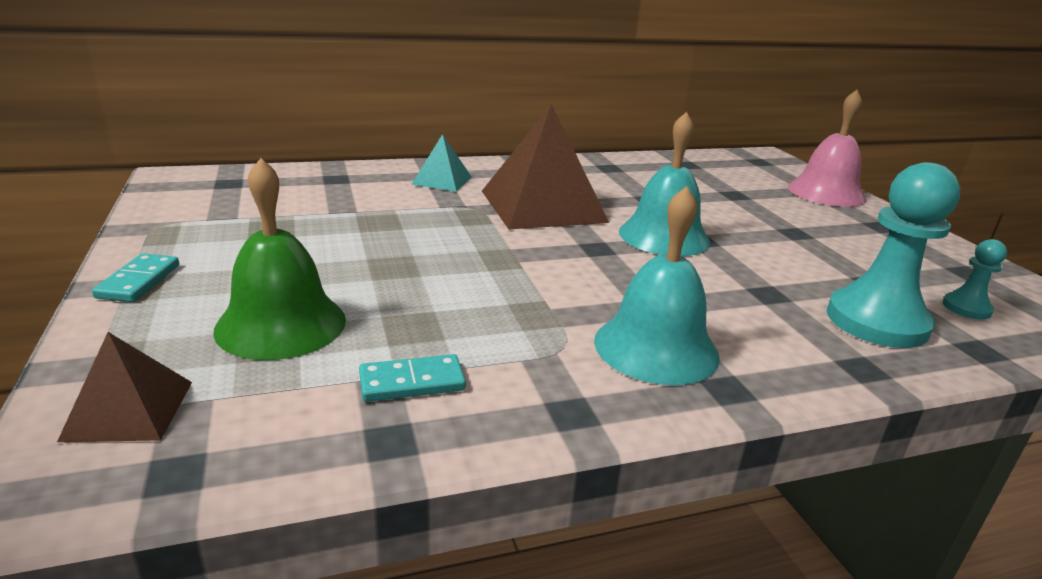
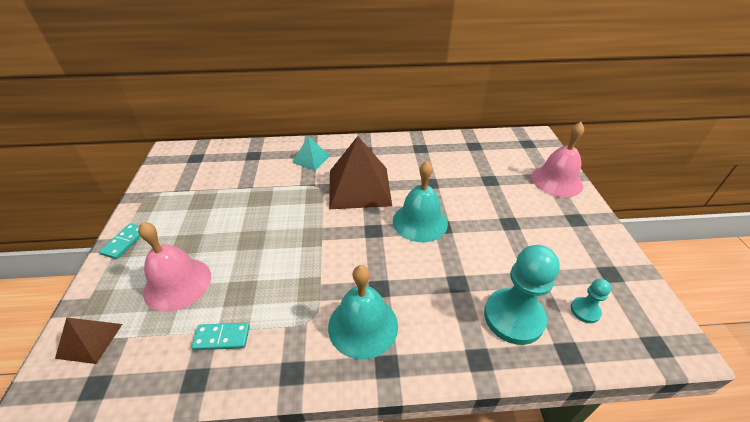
camera: 15 degrees right, 15 degrees up
(281, 324) = (177, 283): green bell -> pink bell

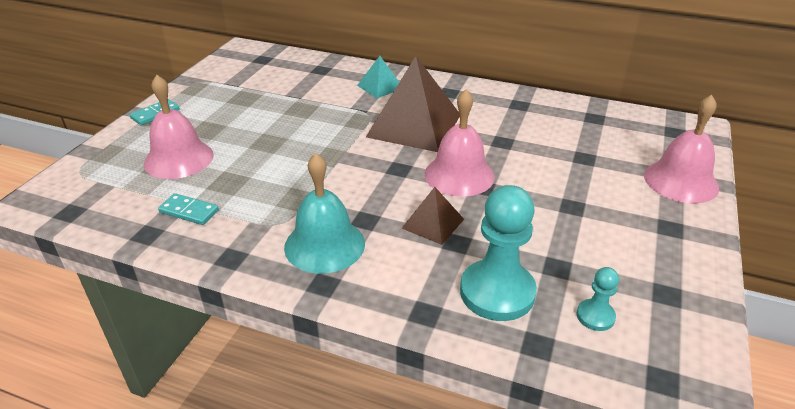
camera: 25 degrees right, 5 degrees down
(90, 340) = (85, 179): brown pyramid -> brown pyramid (433, 223)
(420, 221) = (459, 175): turquoise bell -> pink bell

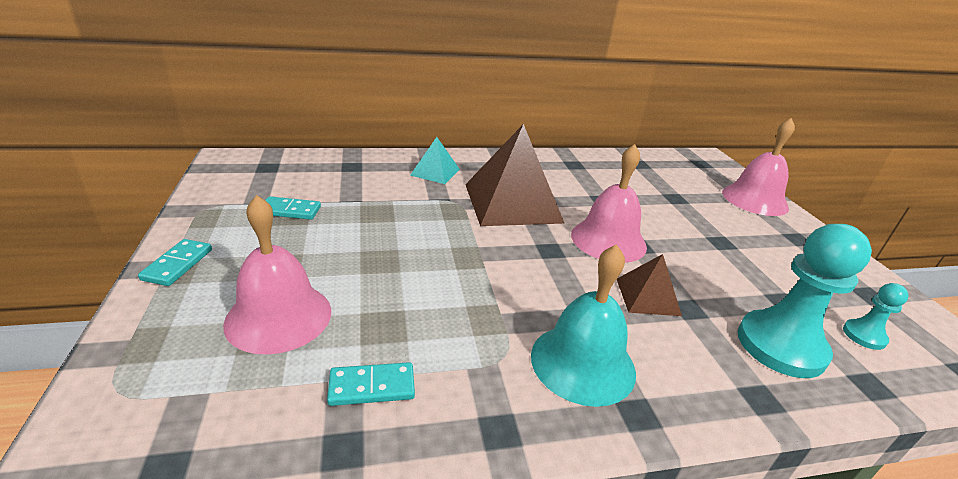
camera: 35 degrees left, 5 degrees down
(246, 95) = (290, 211): none -> turquoise domino

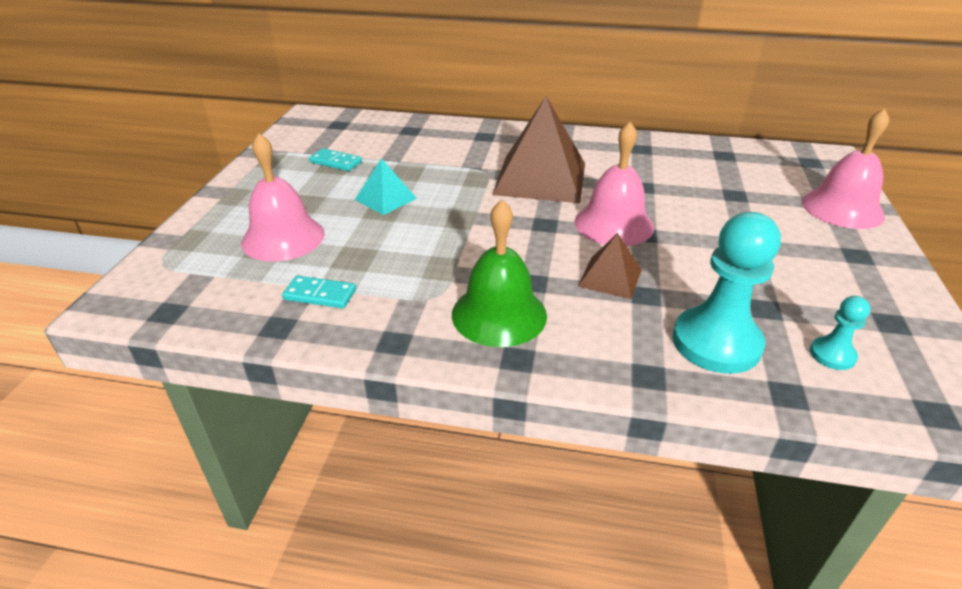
camera: 25 degrees right, 5 degrees up
(178, 264) = (234, 191): turquoise domino -> none
(435, 172) = (484, 142): turquoise pyramid -> turquoise pyramid (385, 198)
(582, 363) = (499, 314): turquoise bell -> green bell

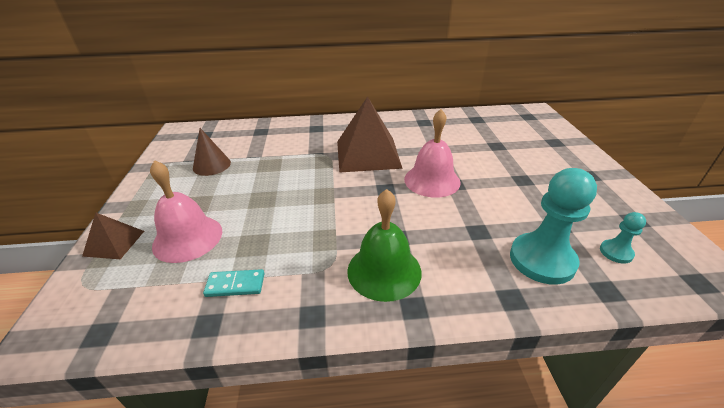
camera: 15 degrees left, 0 degrees up
(335, 162) = (212, 165): turquoise domino -> brown cone
(385, 198) = (261, 189): turquoise pyramid -> none
(610, 277) = (448, 222): brown pyramid -> brown pyramid (114, 243)
(842, 208) = (563, 144): pink bell -> none

